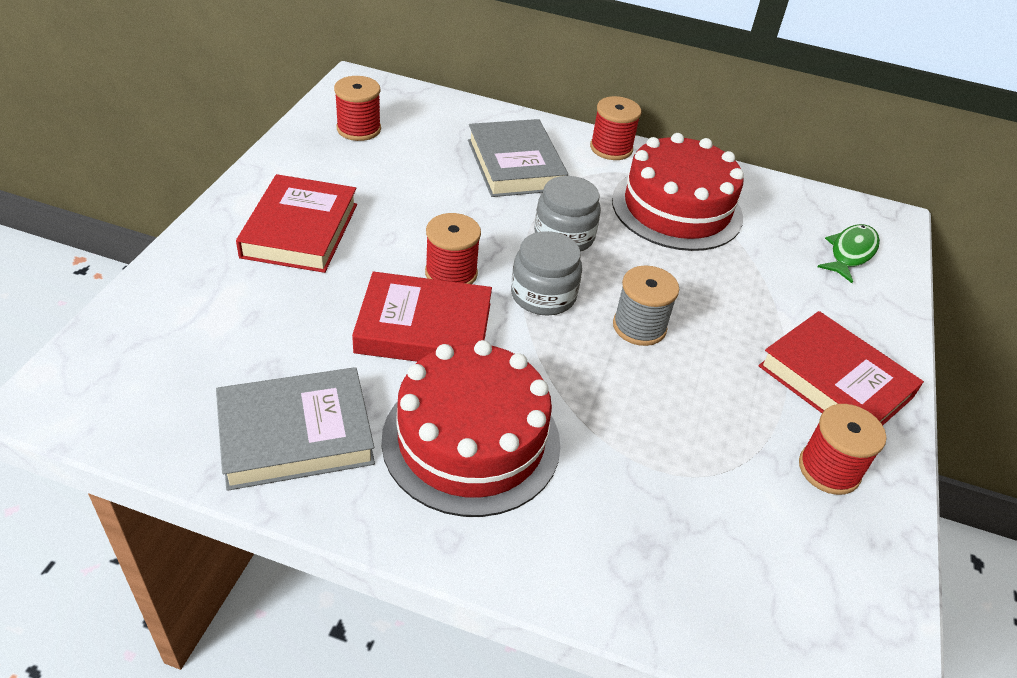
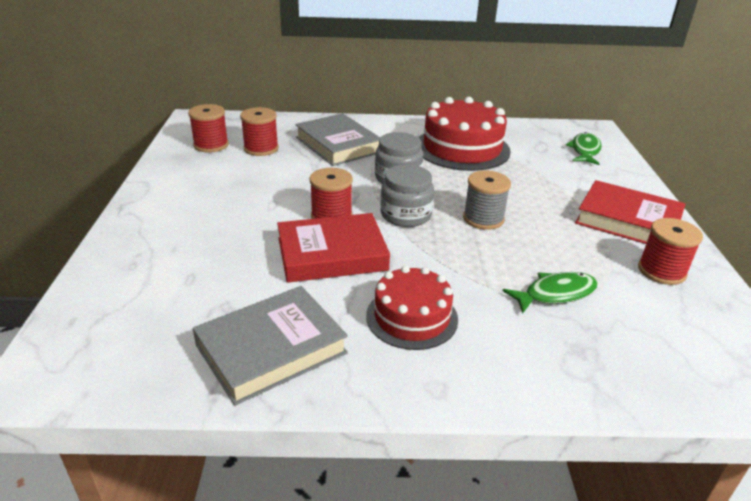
camera: 15 degrees left, 10 degrees down
(300, 230) = (199, 214): red book -> none
(471, 440) = (412, 317): red cake -> red cake, size x0.63
(611, 148) = (397, 124): red spool -> red spool (261, 148)
(665, 461) = (555, 294): none -> green fish

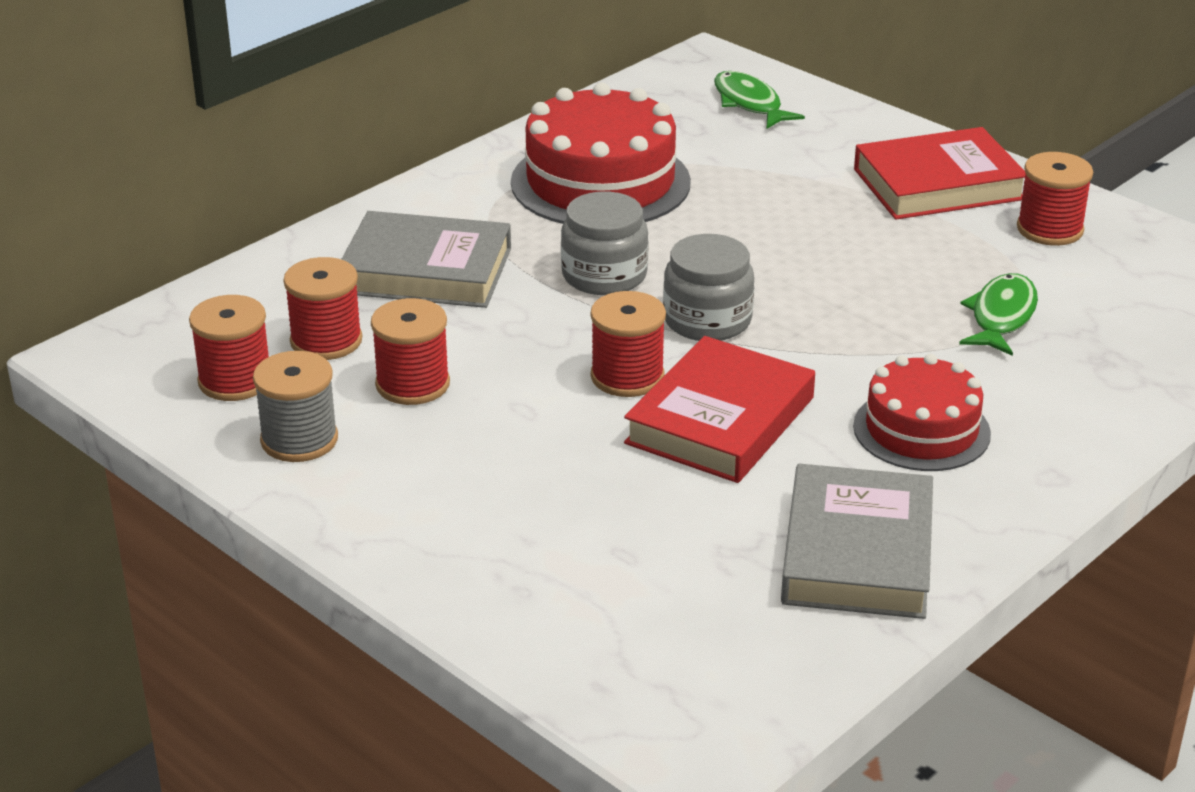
camera: 45 degrees left, 0 degrees up
(256, 175) = (412, 384): none -> red spool
(483, 219) = (797, 272): grey spool -> grey spool (299, 440)

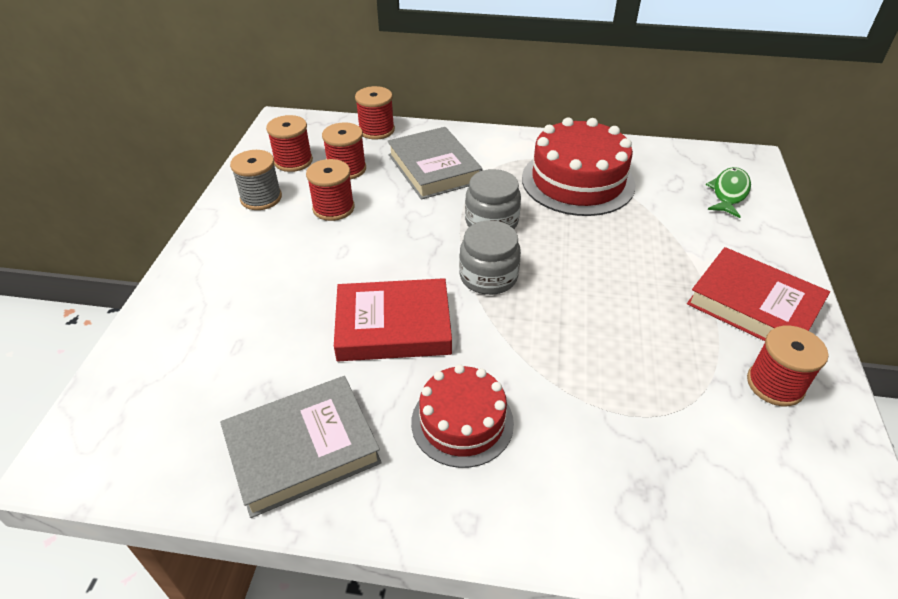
camera: 55 degrees right, 10 degrees up
(627, 376) = (404, 272): red spool -> red spool (376, 130)
(1001, 317) = (635, 406): green fish -> none

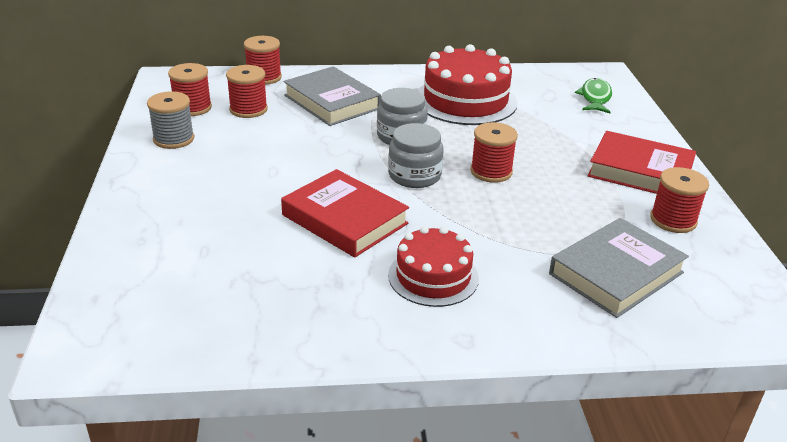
camera: 15 degrees left, 10 degrees down
(302, 449) = (301, 313): grey book -> grey book (616, 273)
(333, 208) = (249, 140): red spool -> red spool (491, 171)
(393, 326) = (344, 219): red book -> red book turned 60 degrees clockwise

